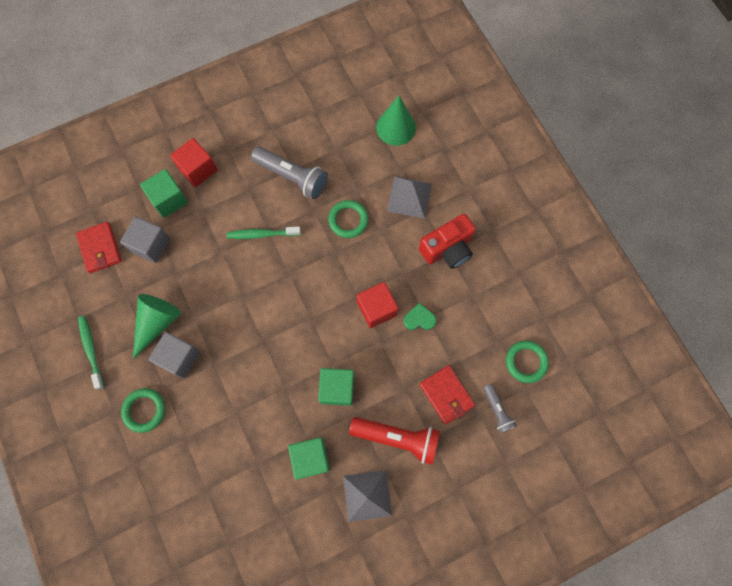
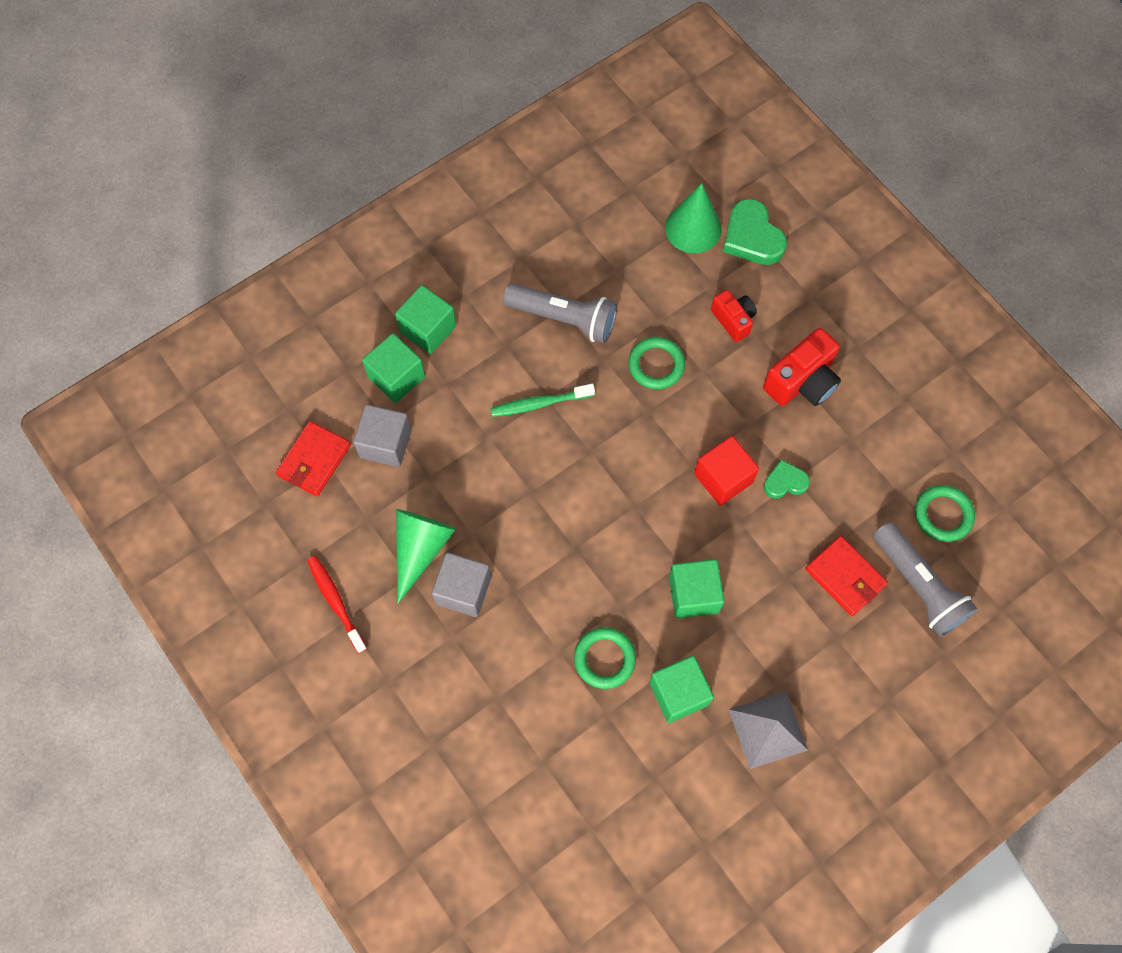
camera: 10 degrees left, 5 degrees down
(91, 350) = (335, 602): green toothbrush -> red toothbrush
(100, 248) = (314, 460): red wallet -> red wallet turned 60 degrees clockwise
(144, 410) = (431, 670): green ring -> green ring (604, 659)
(198, 169) = (428, 329): red cube -> green cube
(397, 438) = (791, 646): red flashlight -> none
(409, 197) = (733, 320): grey pyramid -> red camera
(435, 140) = (752, 237): none -> green heart
(497, 410) = (918, 585): grey flashlight -> grey flashlight, size x1.79

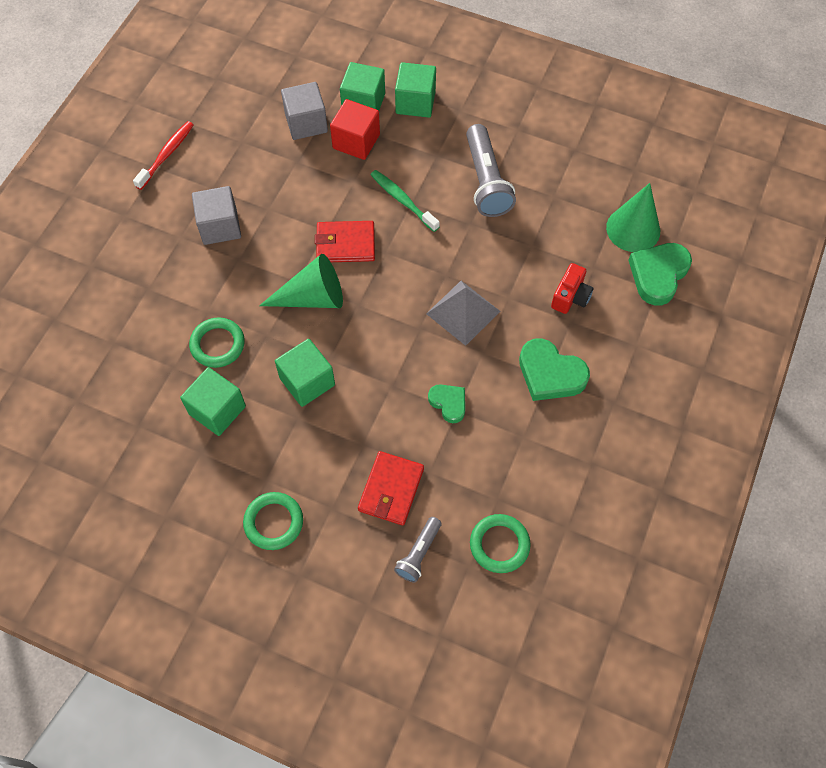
camera: 60 degrees right, 5 degrees down
(314, 460) = (266, 89): red wallet -> red wallet (345, 244)
(420, 549) = (237, 184): green cone -> green cone (312, 297)
(656, 365) = (490, 261): green ring -> green ring (273, 522)
(723, 478) = (422, 356): red cube -> red cube (356, 141)
(768, 729) = (222, 491): grey pyramid -> grey pyramid (463, 312)
(802, 381) = (550, 374): red camera -> green heart
(918, 585) = (419, 553): grey flashlight -> grey flashlight, size x0.56

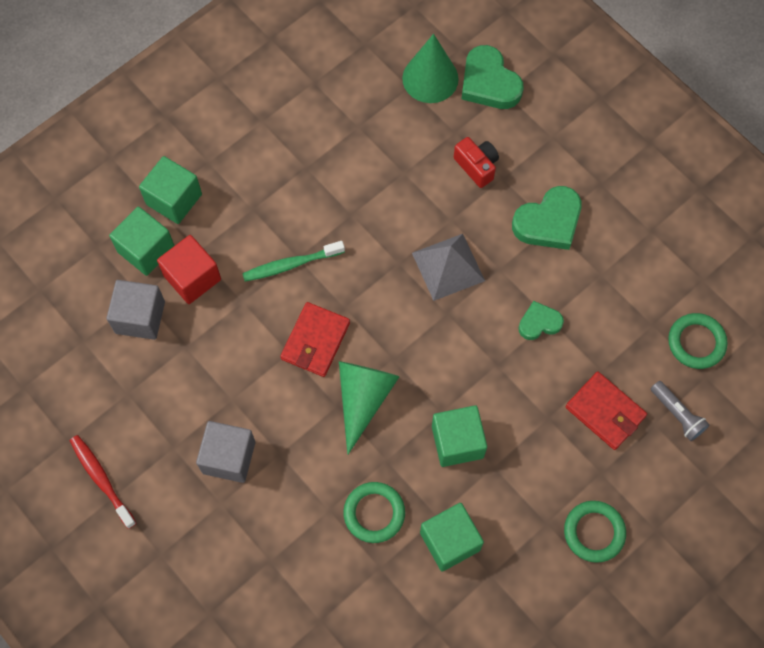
camera: 65 degrees left, 5 degrees up
(486, 181) = (308, 178): grey flashlight -> none

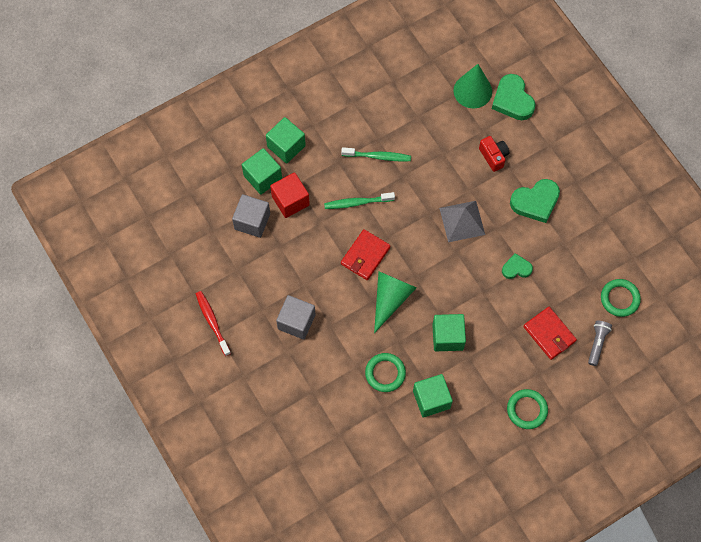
camera: 10 degrees right, 0 degrees up
(310, 193) = (378, 156): none -> green toothbrush
(677, 414) = (597, 343): grey flashlight -> grey flashlight turned 135 degrees counterclockwise

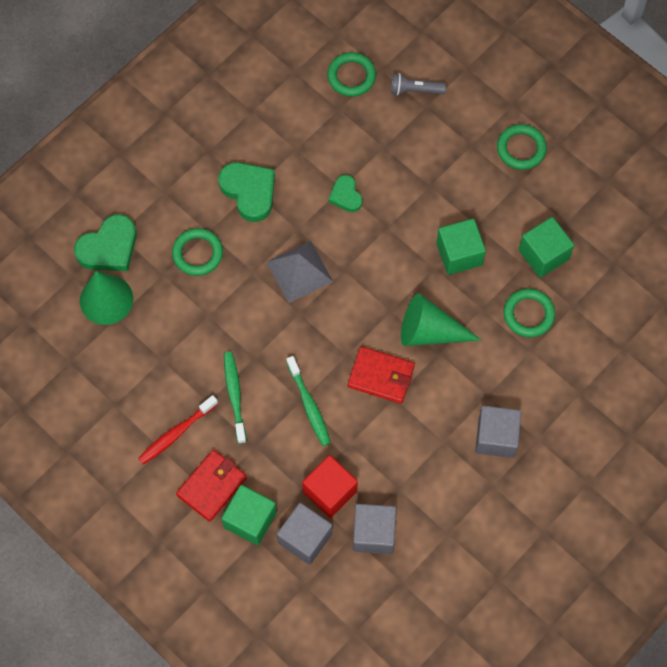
camera: 105 degrees left, 0 degrees up
(212, 322) = (530, 543): red toothbrush -> red toothbrush (176, 433)
(263, 177) = (305, 538): green cube -> grey cube
(493, 156) = (197, 253): red camera -> green ring
(549, 334) = (419, 143): red wallet -> red wallet (212, 486)

